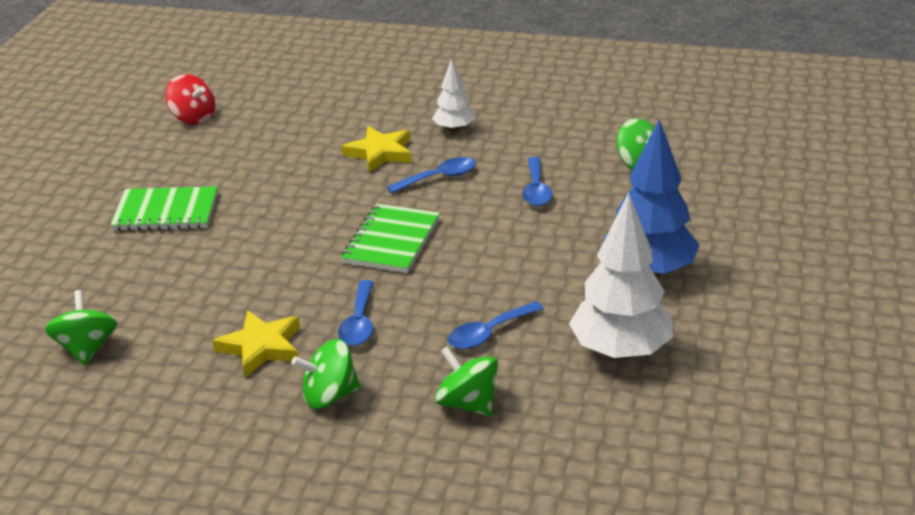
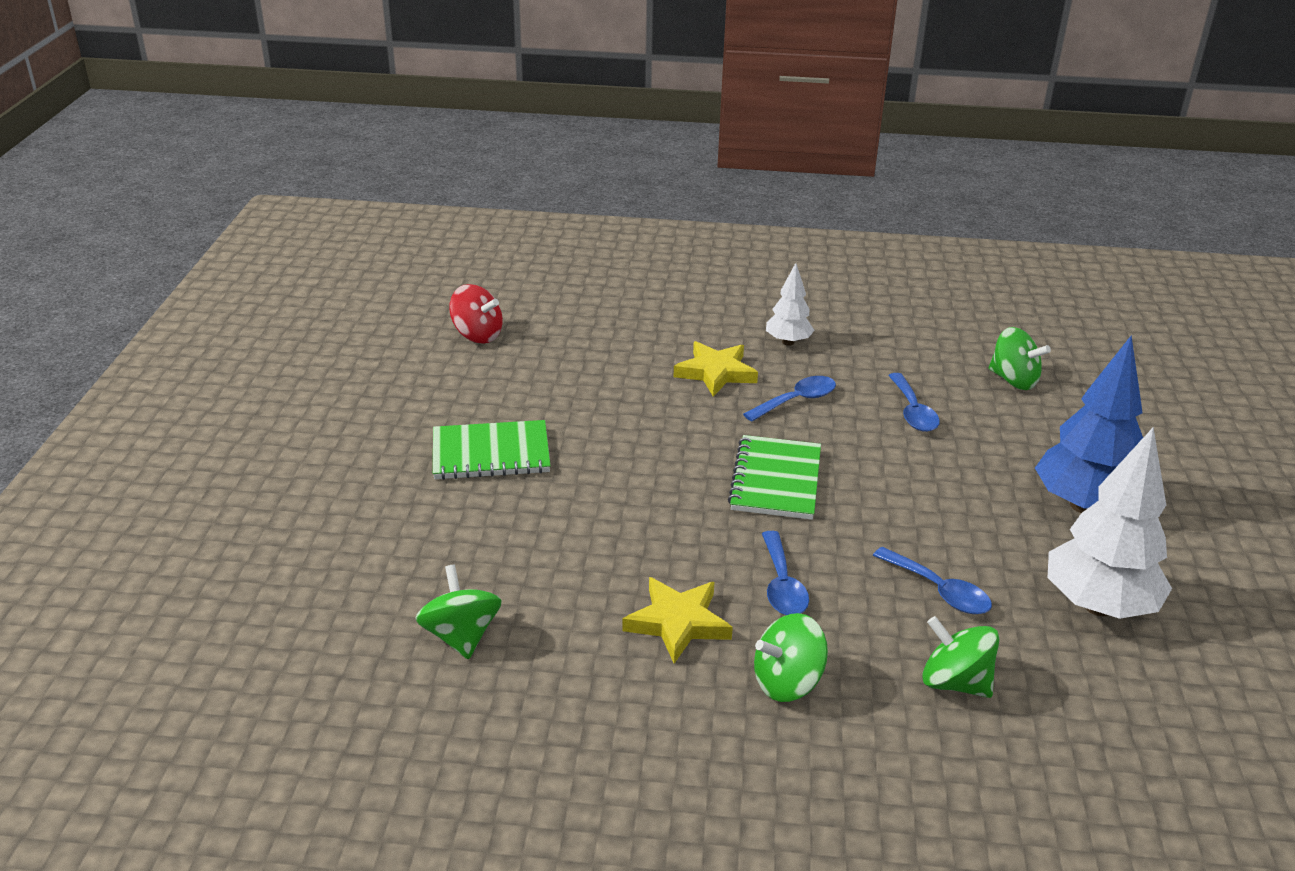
camera: 10 degrees left, 0 degrees up
(489, 333) = (939, 591): blue spoon -> blue spoon turned 90 degrees counterclockwise

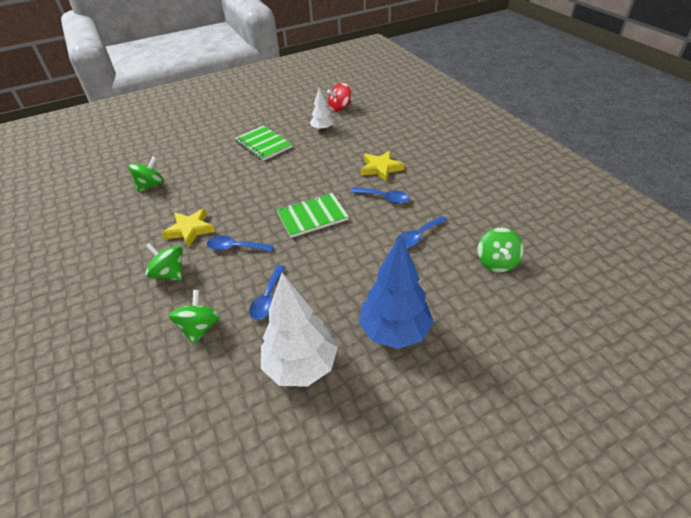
camera: 60 degrees right, 10 degrees up
(477, 335) = (339, 108): red spinning top -> red spinning top turned 60 degrees clockwise
(782, 585) = (235, 247): blue spoon -> blue spoon turned 45 degrees clockwise
(788, 342) = (433, 176): white tree -> white tree (322, 129)

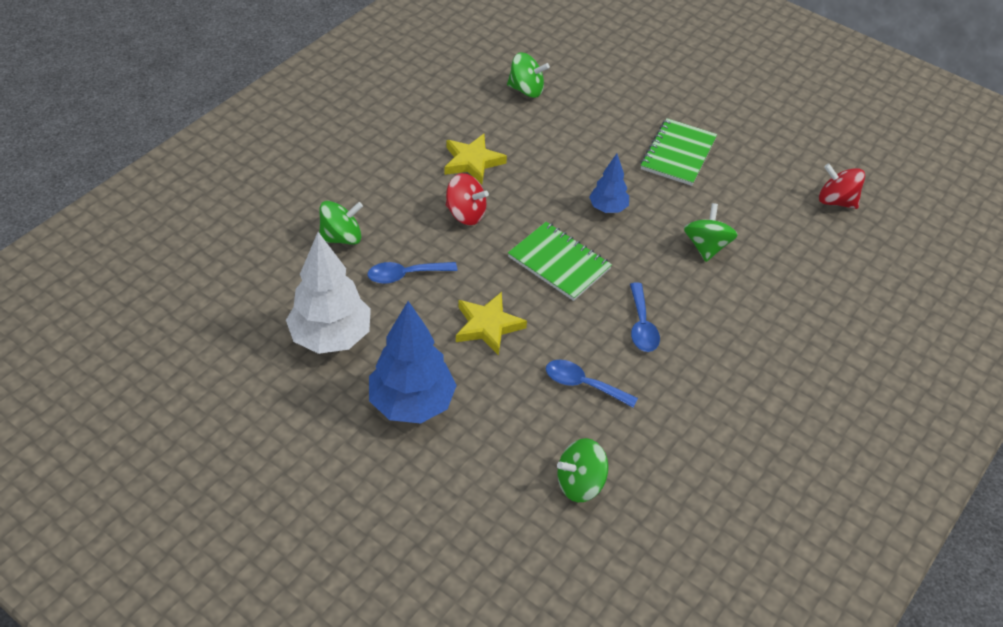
camera: 60 degrees right, 5 degrees up
(169, 273) = (399, 178): green spinning top -> green spinning top (706, 246)
(235, 247) = (466, 214): blue spoon -> red spinning top
(283, 183) = (608, 208): none -> blue tree
(322, 129) = (761, 202): white tree -> none
(381, 168) = (708, 301): yellow star -> yellow star (488, 326)

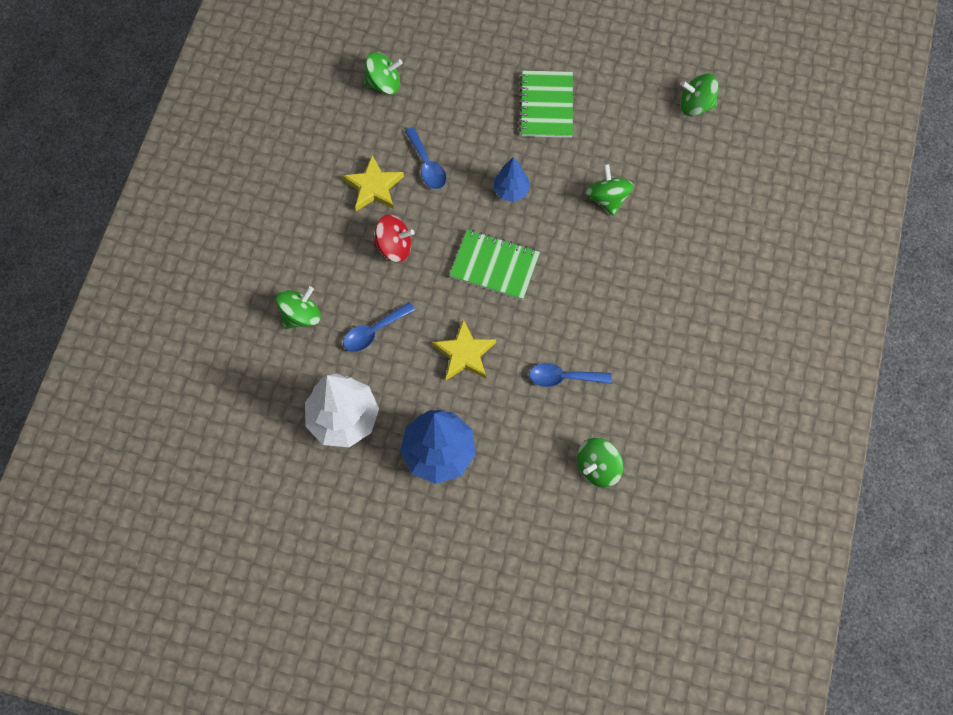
camera: 20 degrees left, 20 degrees up
(642, 326) = (586, 301): blue spoon -> blue spoon (427, 165)
(836, 201) = (696, 105): red spinning top -> green spinning top

